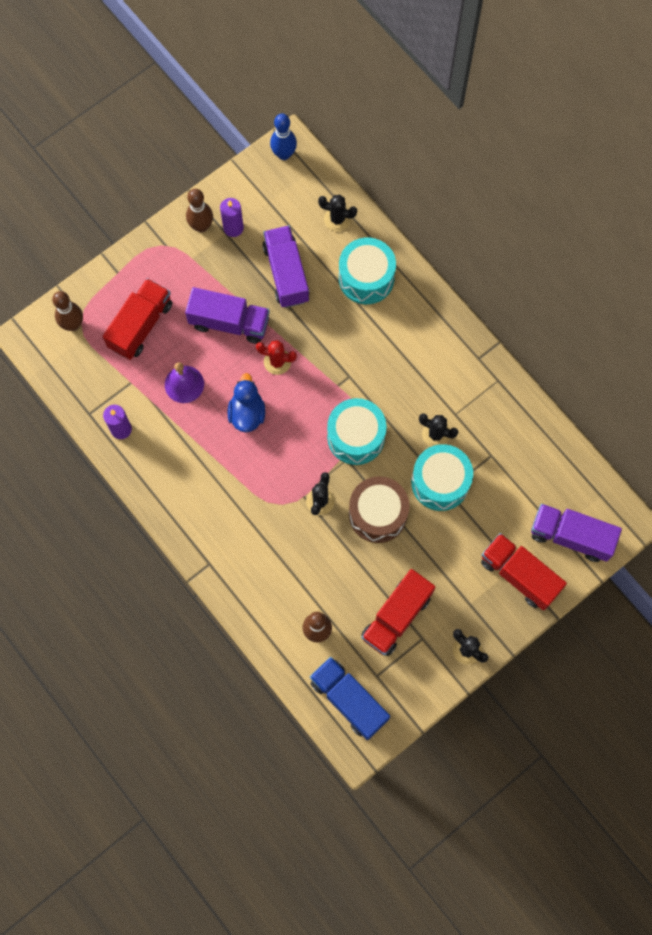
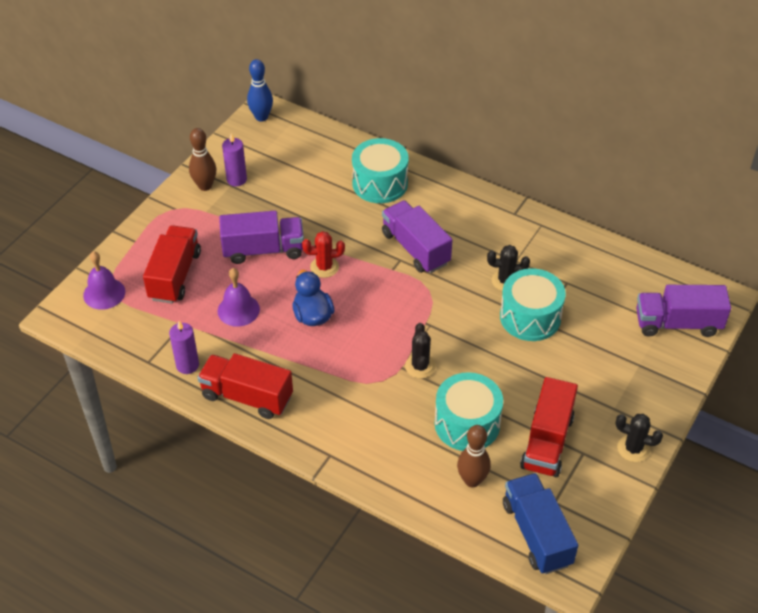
camera: 20 degrees left, 25 degrees down
(73, 324) = (104, 293): brown bowling pin -> purple bell
(286, 273) = (302, 199): purple truck -> purple truck (415, 248)
(337, 219) = (332, 149): black cactus -> none
(349, 700) = (537, 534): blue truck -> blue truck turned 45 degrees clockwise
(356, 437) = (430, 304): turquoise drum -> turquoise drum (467, 424)
(378, 514) = (483, 360): brown drum -> none
(519, 575) = (647, 369): red truck -> red truck (247, 396)

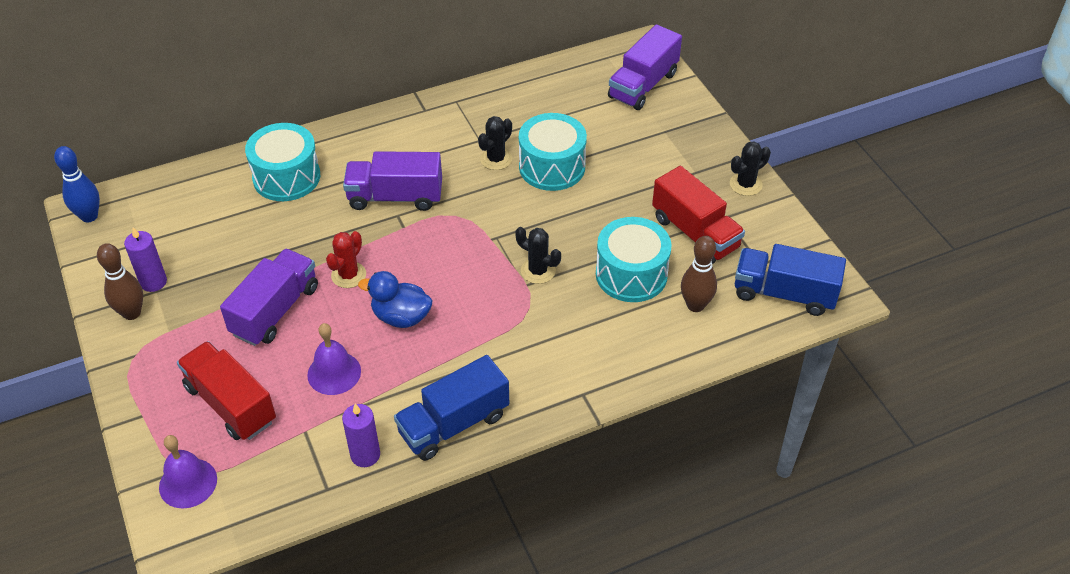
camera: 55 degrees left, 0 degrees up
(247, 396) = (453, 424): red truck -> blue truck

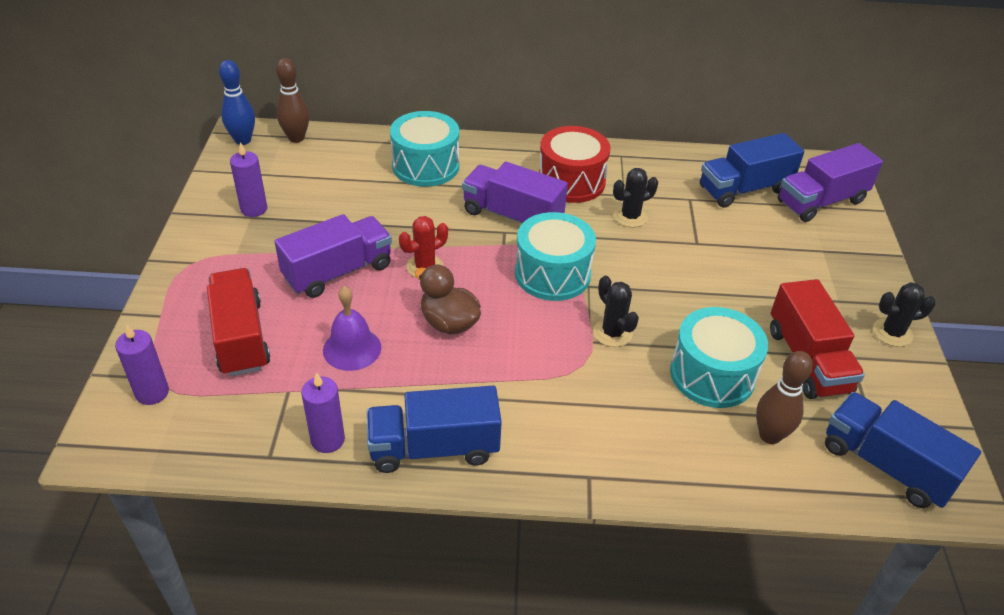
camera: 25 degrees right, 5 degrees down
(132, 313) = (217, 227): brown bowling pin -> brown bowling pin (296, 138)
(188, 483) = (152, 393): purple bell -> purple candle
(401, 317) = (449, 323): blue duck -> brown duck
(427, 143) = (571, 181): none -> red drum
(552, 167) = (683, 242): turquoise drum -> turquoise drum (552, 274)
(576, 96) = (744, 189): none -> blue truck

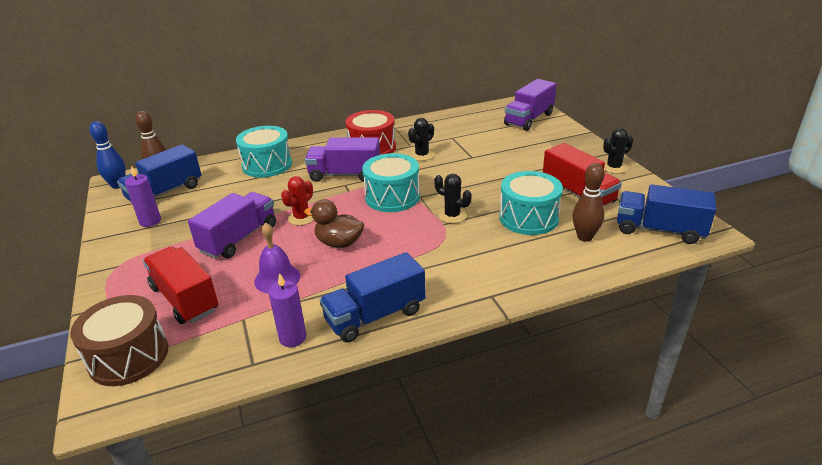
camera: 20 degrees left, 10 degrees down
(152, 393) = (128, 356): purple candle -> brown drum
(744, 189) = (481, 125): blue truck -> blue truck (165, 193)

